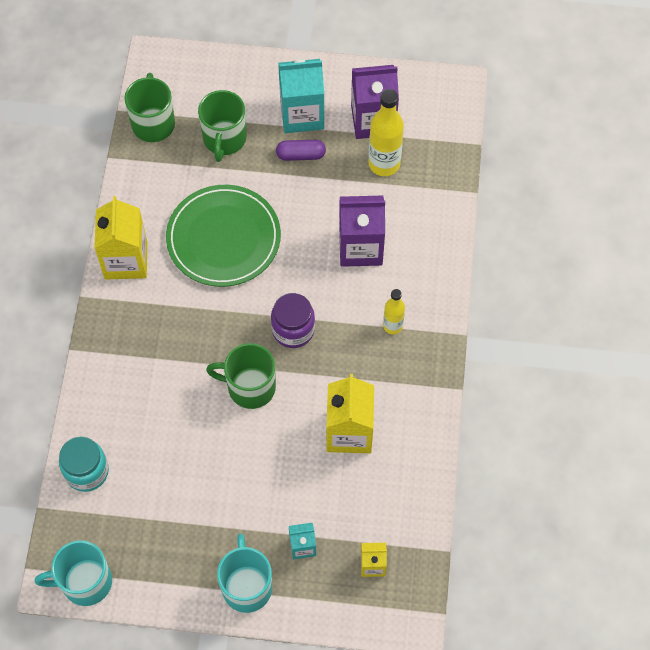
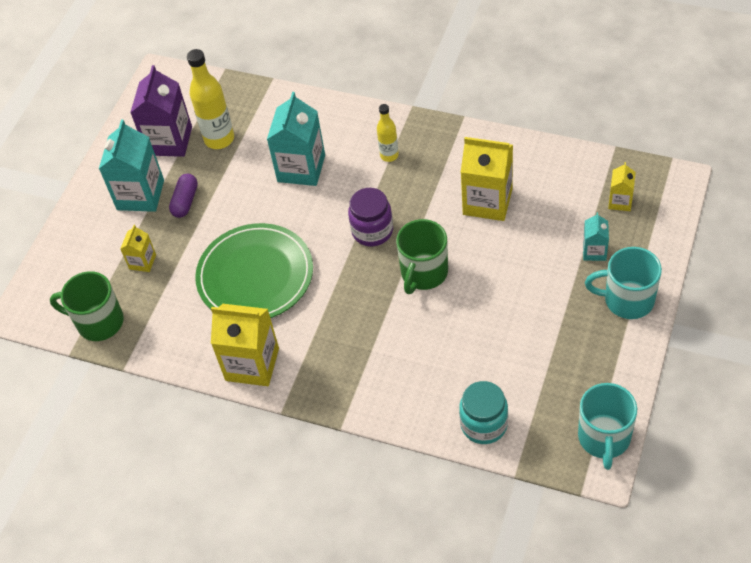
camera: 70 degrees left, 10 degrees down
(224, 139) = (142, 262): green mug -> yellow carton
(360, 247) = (301, 168): purple carton -> turquoise carton

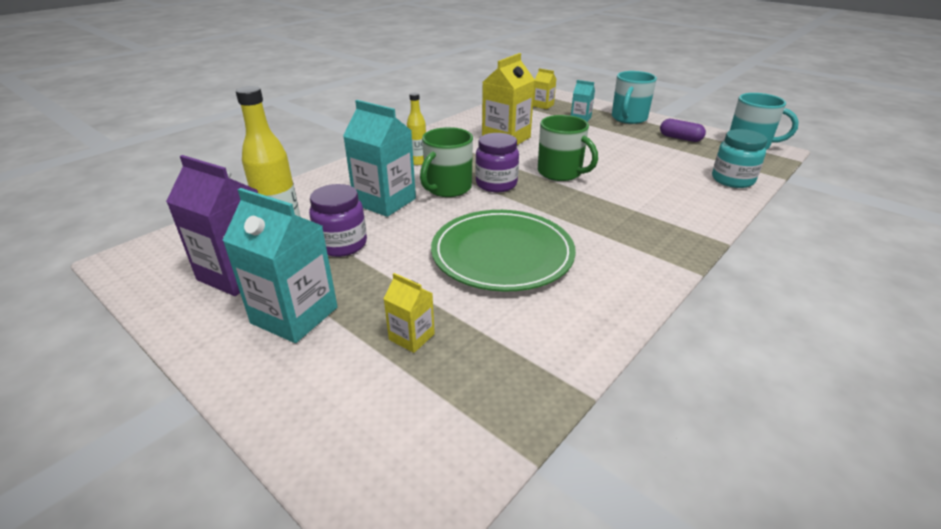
camera: 75 degrees left, 20 degrees down
(99, 322) = (490, 408): green mug -> green mug (447, 188)
(185, 201) = (347, 280): purple capsule -> purple capsule (680, 138)
(226, 175) = (342, 244): none -> purple jar
(252, 364) = (628, 280): yellow carton -> none

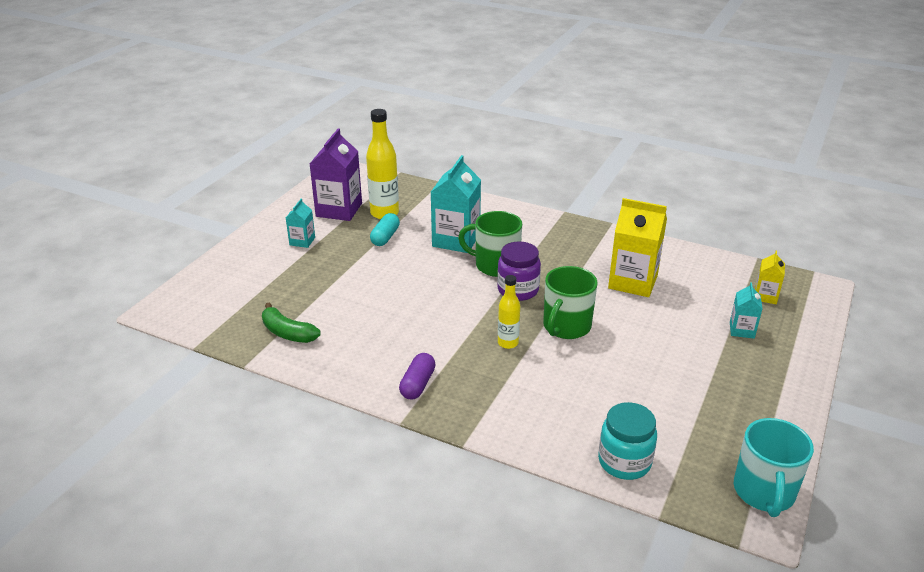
camera: 75 degrees right, 0 degrees up
(294, 315) = (302, 241): turquoise carton -> turquoise carton, size x0.52
(342, 244) = (385, 237): purple jar -> turquoise capsule
(411, 337) = (290, 287): yellow carton -> none
(418, 162) = (540, 240): yellow bottle -> yellow bottle (508, 343)
(502, 254) = (397, 309): green plate -> none
(524, 347) = (288, 333): none -> green banana
(628, 118) = (780, 372): turquoise mug -> none
(680, 138) = (738, 421): purple capsule -> purple capsule (418, 384)

